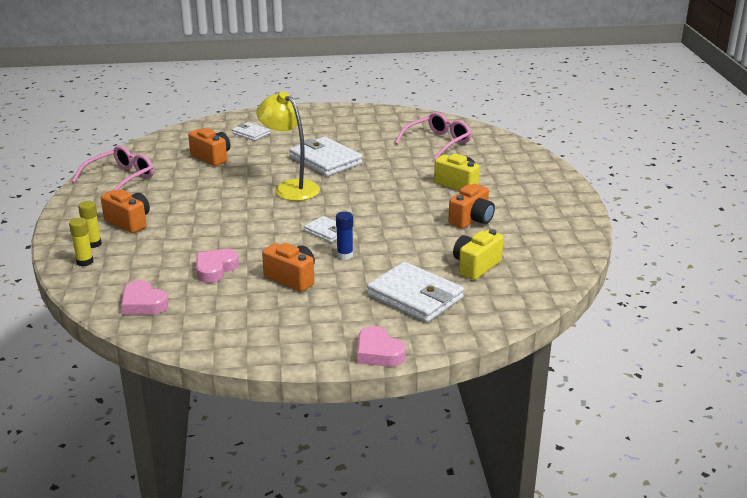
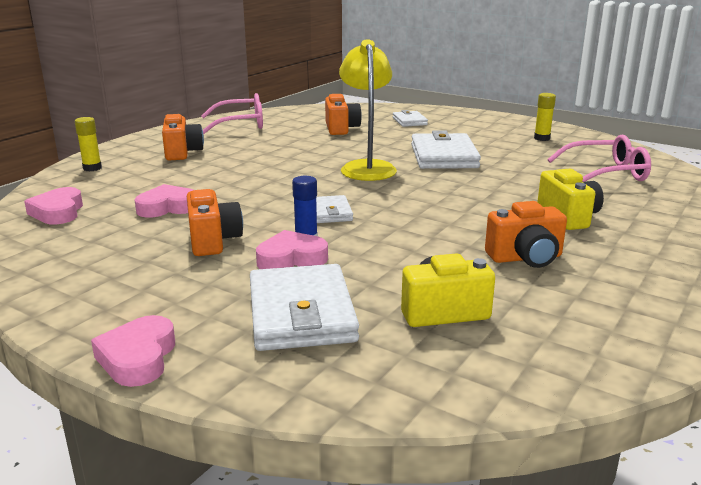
camera: 40 degrees right, 5 degrees down
(93, 244) = (126, 158): yellow glue stick -> yellow glue stick (542, 138)
(357, 270) = (291, 259): none -> pink heart

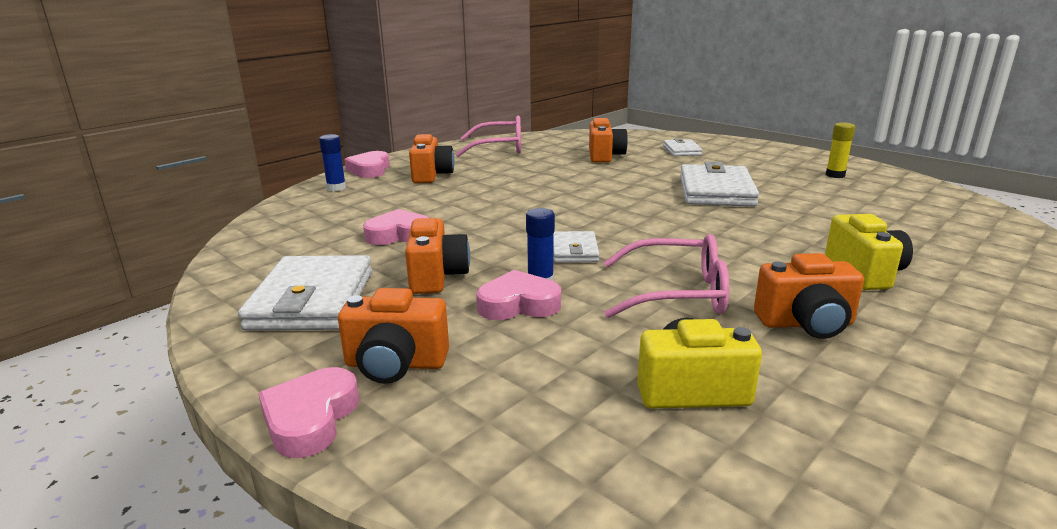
camera: 10 degrees right, 0 degrees up
(58, 212) = (286, 234): pink heart -> pink heart (370, 170)
(92, 168) = (336, 188): yellow glue stick -> blue glue stick
(198, 312) = (395, 364): none -> orange camera
(301, 313) = (514, 377): white wallet -> white wallet (312, 300)
(367, 167) = (626, 200): yellow lamp -> none
(607, 173) = (916, 220): pink glasses -> pink glasses (678, 293)

